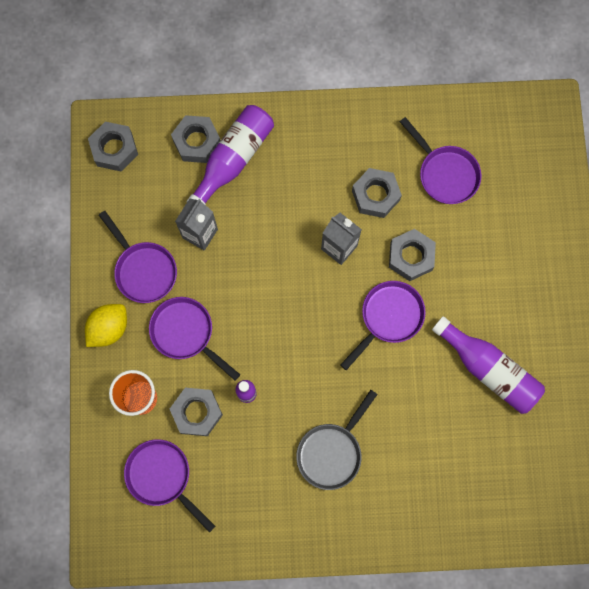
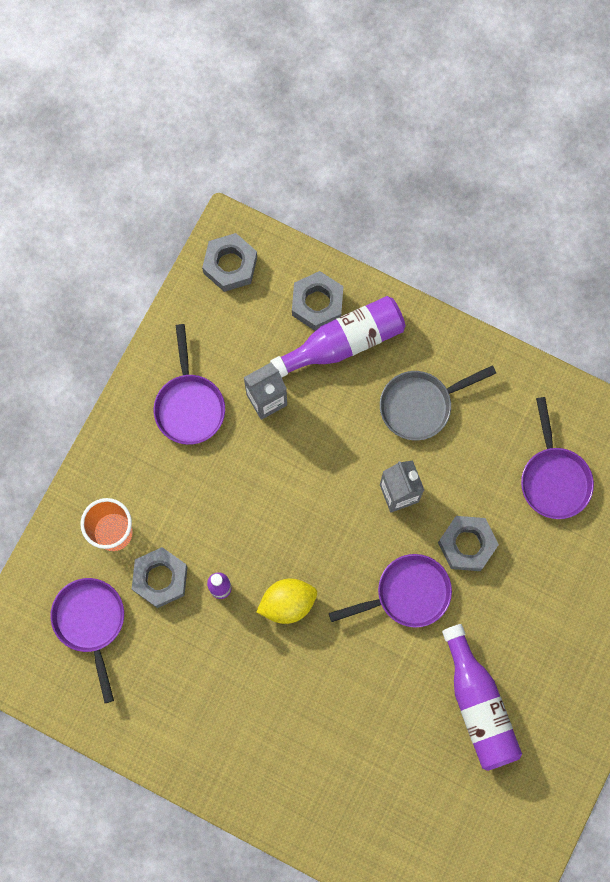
camera: 30 degrees right, 0 degrees up
(109, 328) = (122, 445): yellow lemon -> yellow lemon (287, 603)
(186, 333) = (195, 493): purple pan -> none
(332, 452) = (271, 695): grey pan -> grey pan (420, 405)
(375, 195) = (468, 461): grey nut -> none

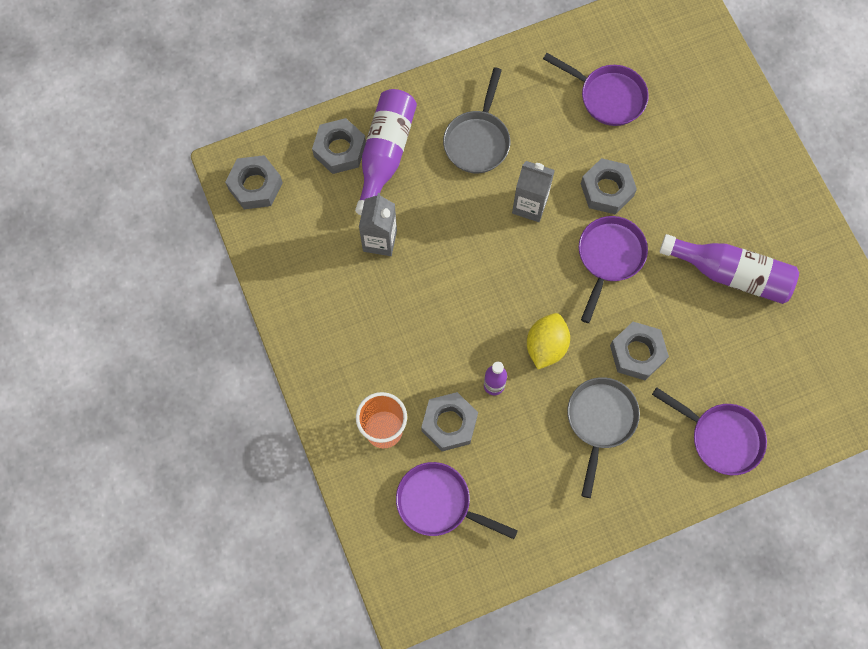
camera: 50 degrees left, 5 degrees down
(189, 405) = (335, 298): purple pan -> purple pan (721, 437)
(260, 696) = (600, 421): none -> grey pan
(343, 681) = (637, 353): none -> grey nut

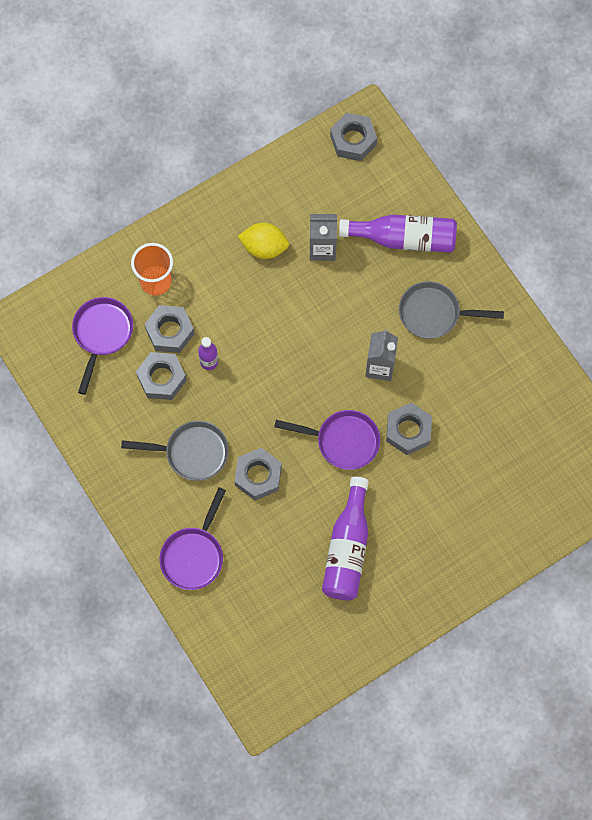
camera: 80 degrees right, 0 degrees up
(340, 150) = (401, 201): grey nut -> grey nut (162, 378)
(546, 346) = (251, 399): yellow lemon -> yellow lemon (264, 247)
(608, 96) = (502, 420): purple pan -> none

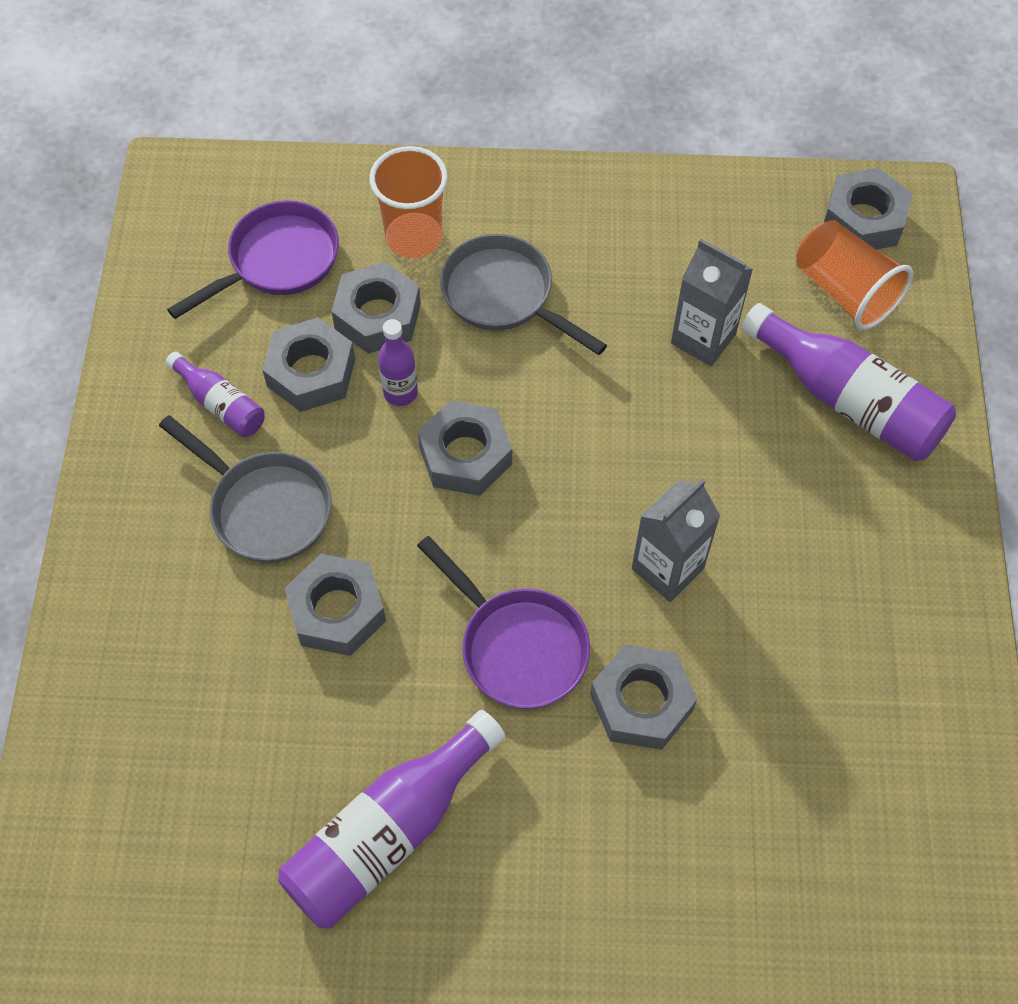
camera: 35 degrees right, 10 degrees down
(133, 419) = (221, 404): none -> purple bottle
(194, 555) = (135, 668): purple pan -> none
(259, 372) = (465, 455): none -> grey nut
(264, 247) = (613, 285): yellow lemon -> none
(368, 184) = (844, 291): none -> orange cup
(434, 313) = (820, 542): grey pan -> grey pan (504, 296)

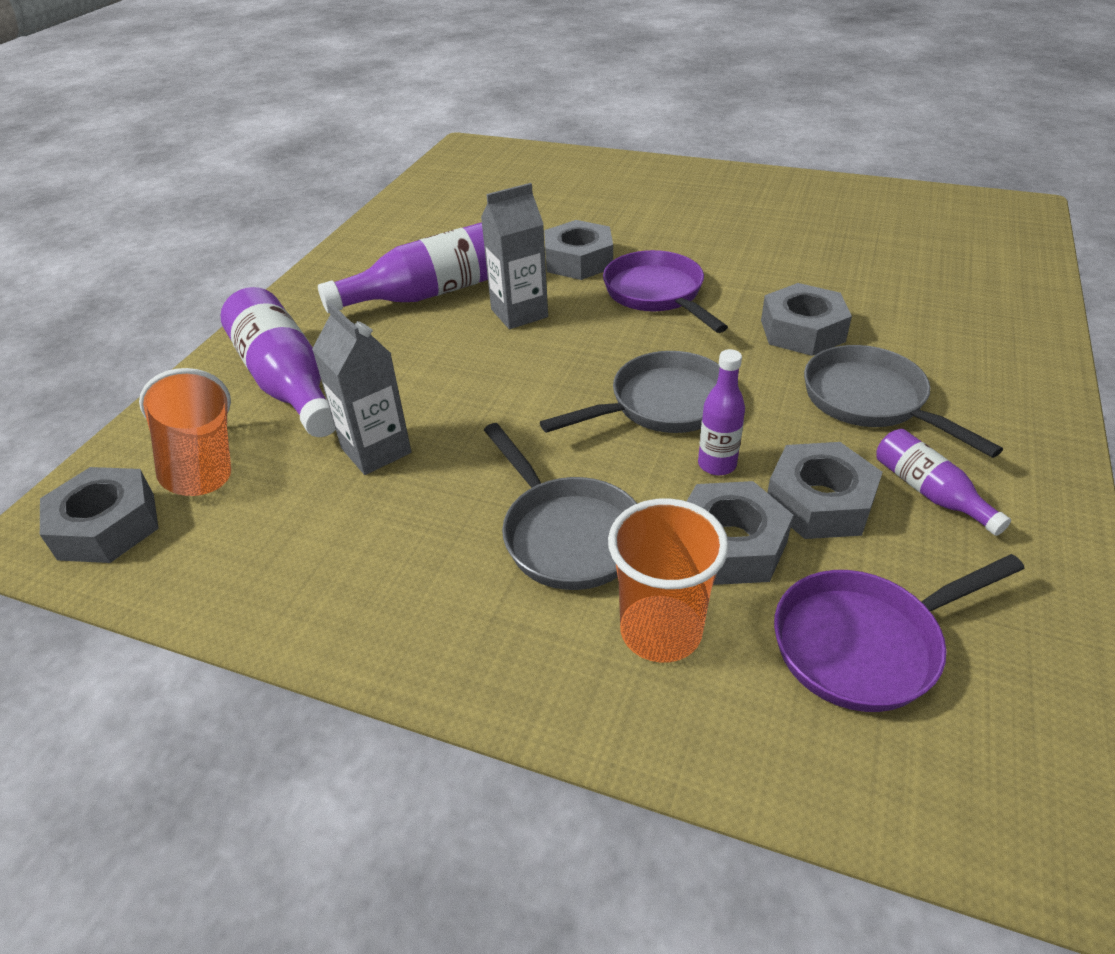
camera: 160 degrees left, 20 degrees down
(388, 832) = (774, 237): purple bottle -> purple bottle (432, 292)
(465, 455) = (662, 405): grey nut -> grey pan

